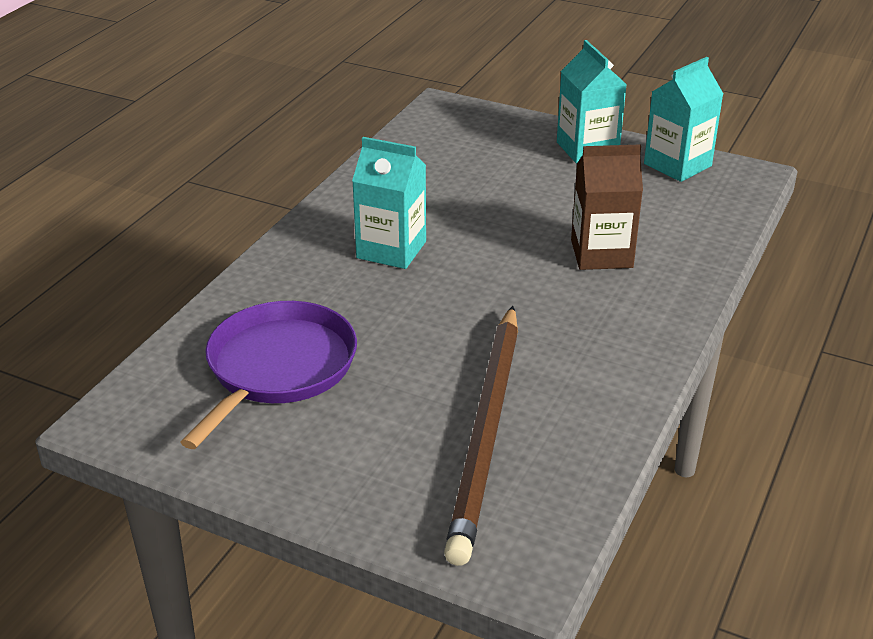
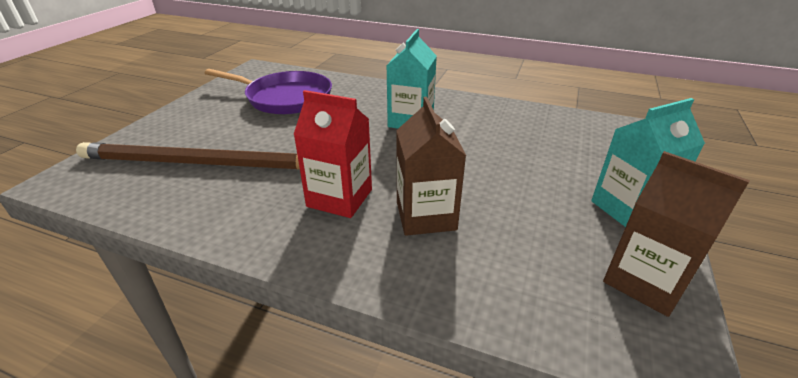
camera: 85 degrees right, 0 degrees up
(571, 307) = (339, 198): none -> red carton
(677, 165) = (645, 281): turquoise carton -> brown carton

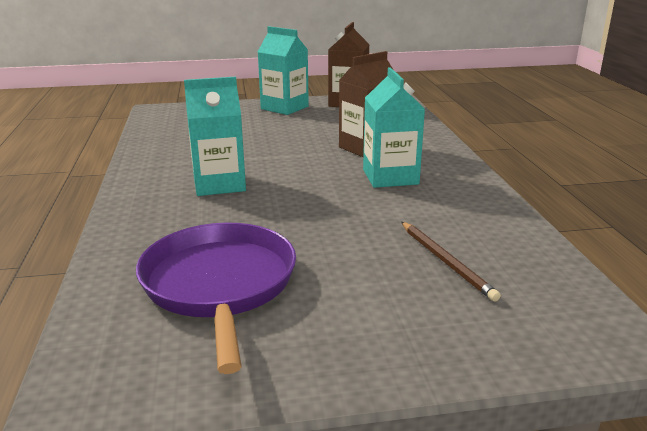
camera: 120 degrees left, 10 degrees down
(198, 163) = (446, 262): brown pencil -> brown pencil, size x0.46
(339, 198) = (390, 177): red carton -> turquoise carton

